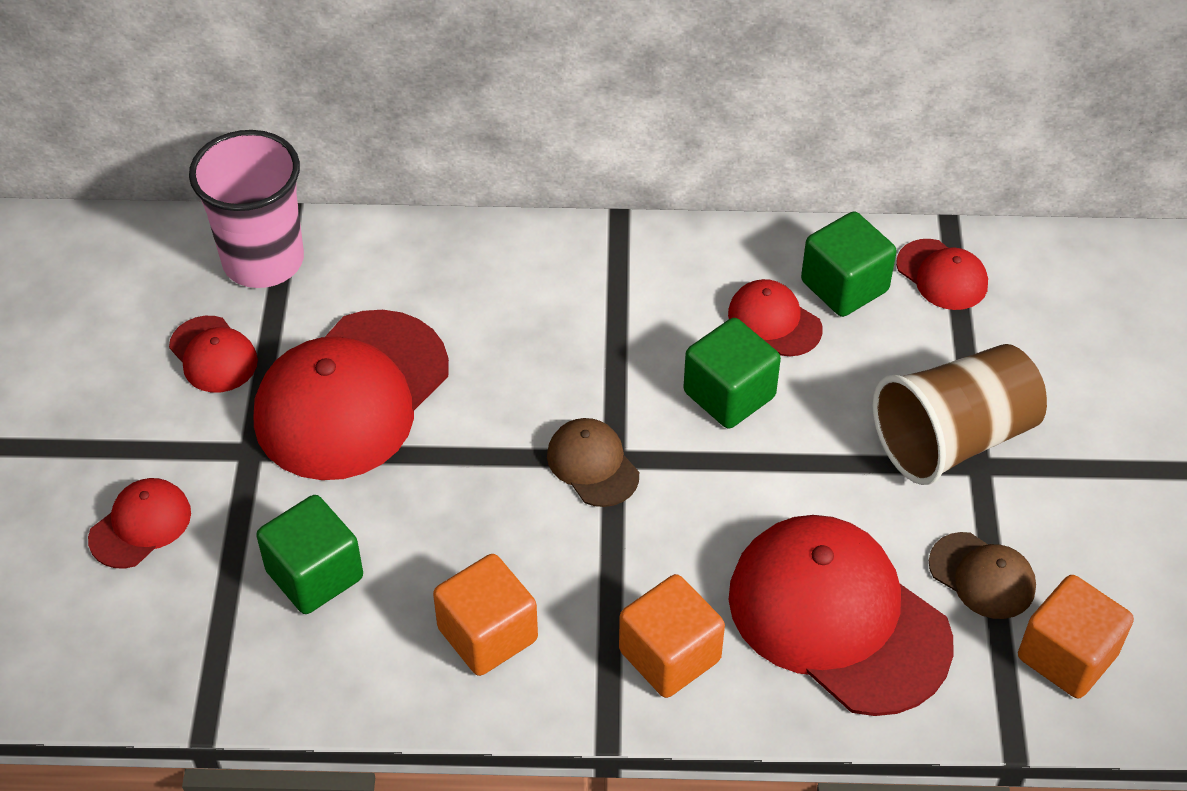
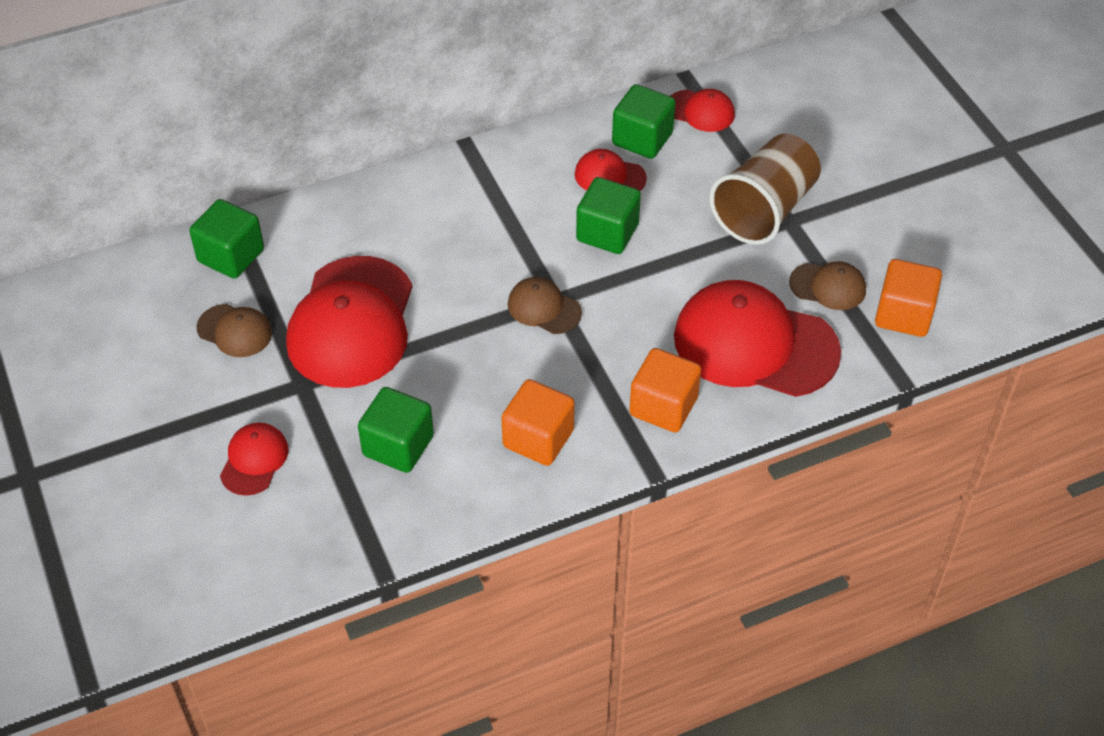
camera: 25 degrees left, 0 degrees up
(213, 355) = (235, 331): red cap -> brown cap
(263, 260) = (231, 256): pink cup -> green cube

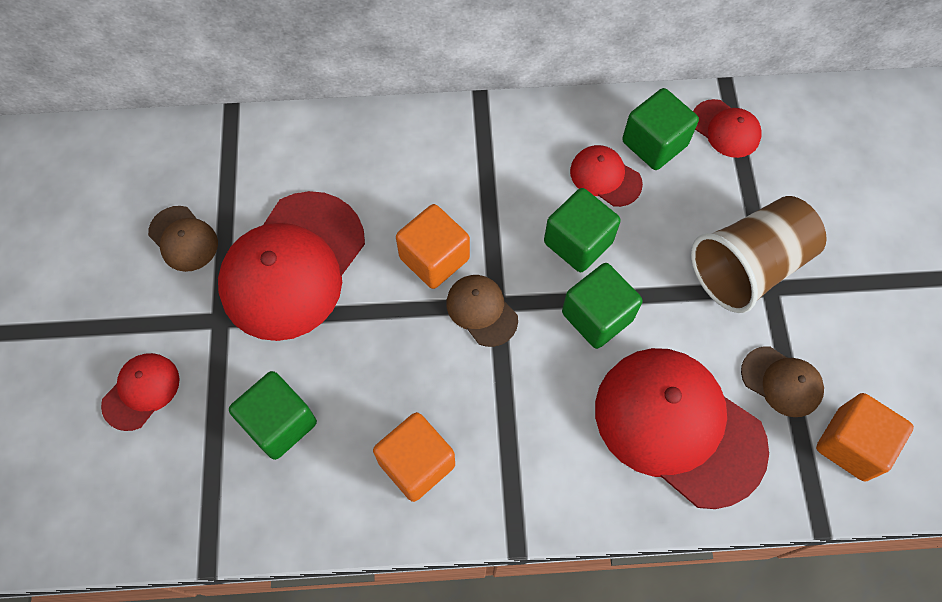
camera: 20 degrees right, 15 degrees up
(231, 256) = (214, 154): green cube -> green cube (597, 316)
(663, 406) = (556, 470): orange cube -> orange cube (434, 258)

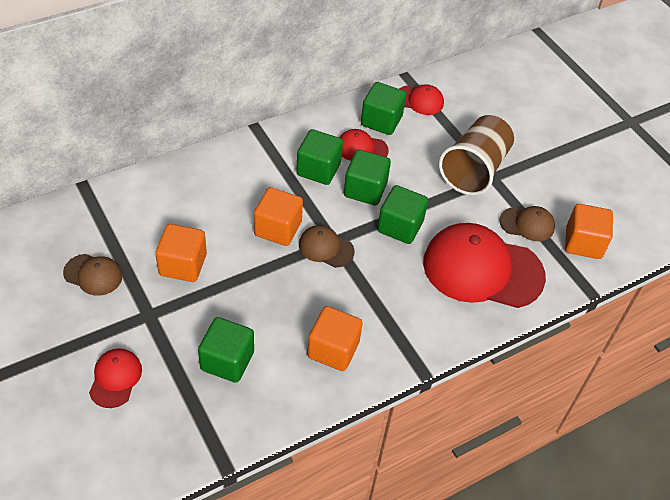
camera: 30 degrees left, 15 degrees down
(292, 266) = (183, 265): red cap -> orange cube
(531, 189) = (318, 169): none -> green cube

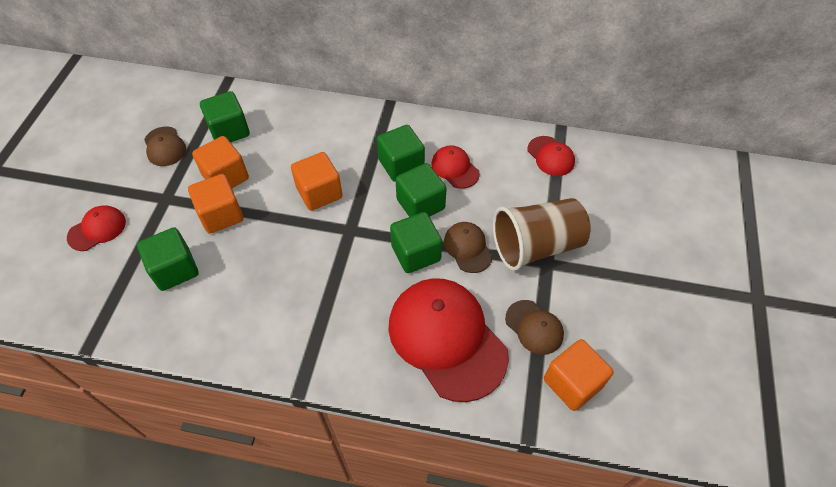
camera: 45 degrees right, 5 degrees up
(326, 248) = (338, 231): brown cap -> brown cap (468, 248)
(333, 349) = (254, 317): orange cube -> orange cube (221, 215)
(381, 121) = (497, 155): green cube -> green cube (229, 131)

